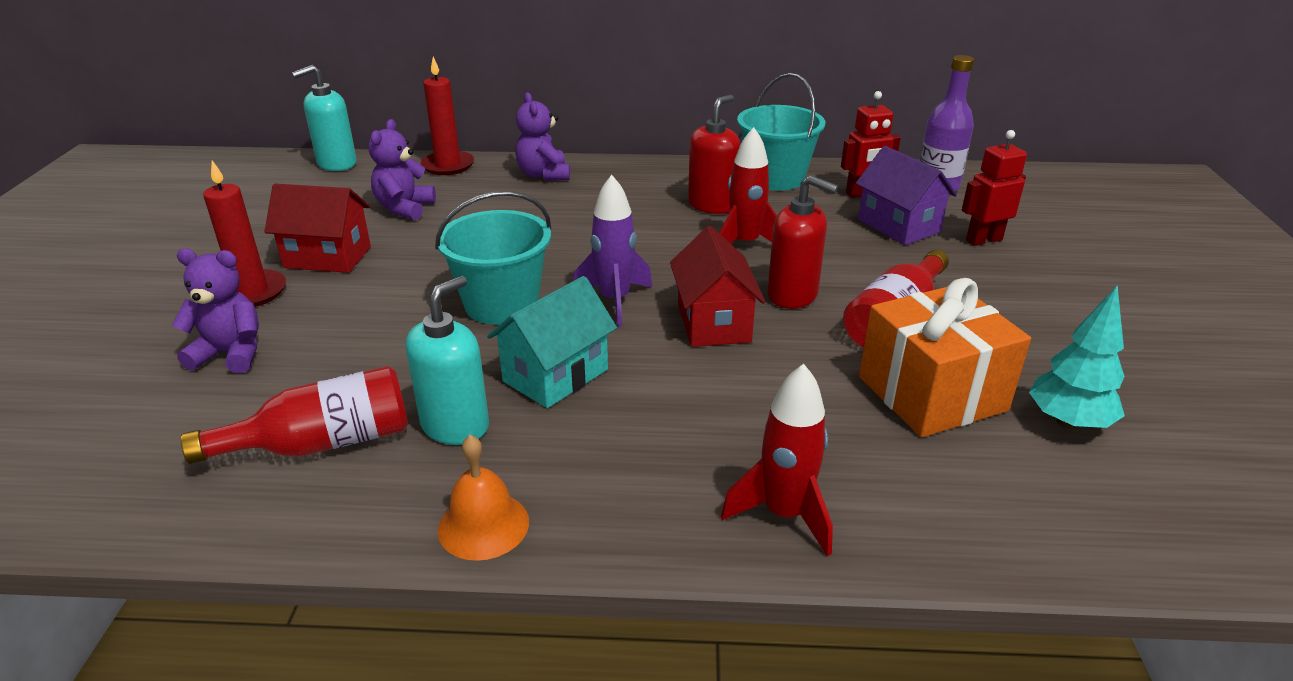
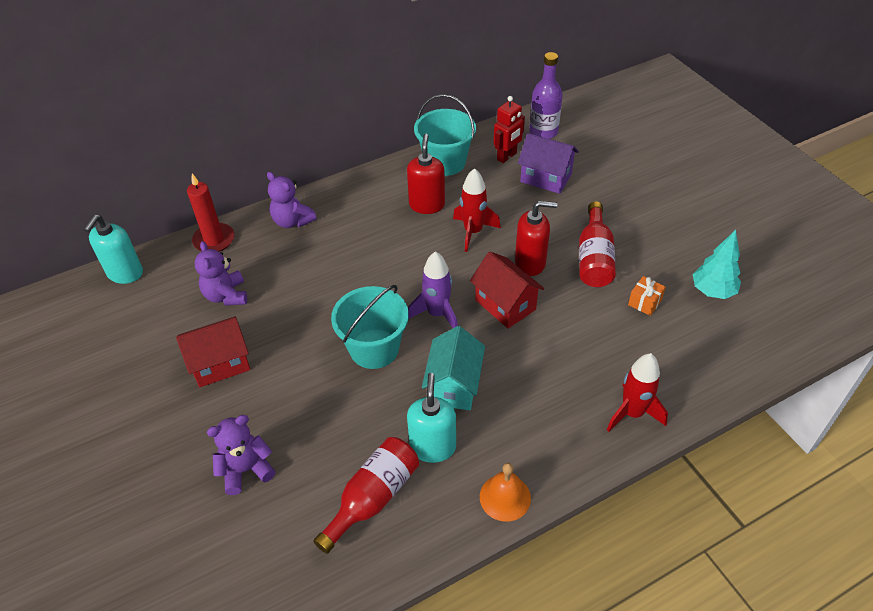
camera: 30 degrees left, 15 degrees up
(252, 292) = (202, 417): red candle -> none
(931, 393) = (644, 302): orange gift -> orange gift, size x0.42
(983, 240) = (597, 171): red robot -> none

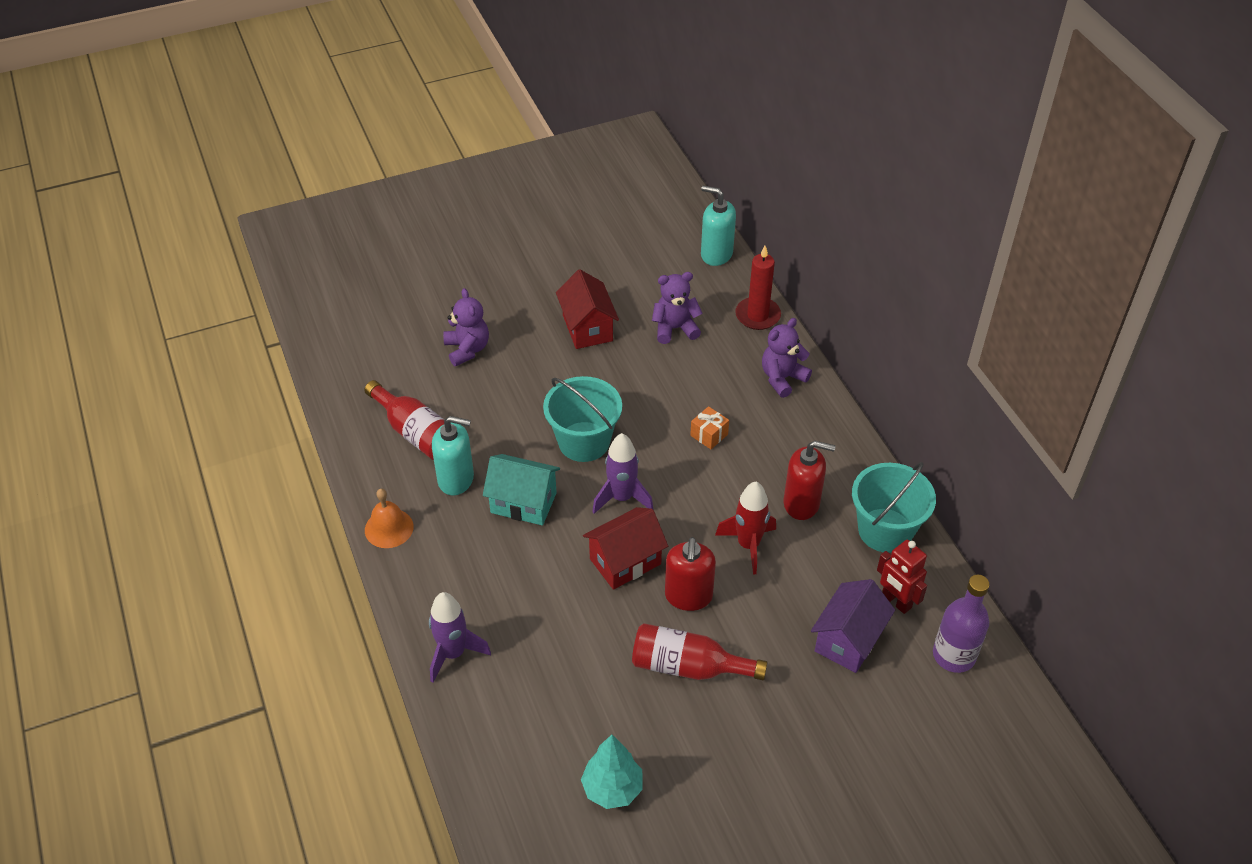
camera: 95 degrees right, 0 degrees up
(632, 413) = (453, 653): red rocket -> purple rocket
(644, 302) = (606, 705): orange gift -> orange gift (709, 435)

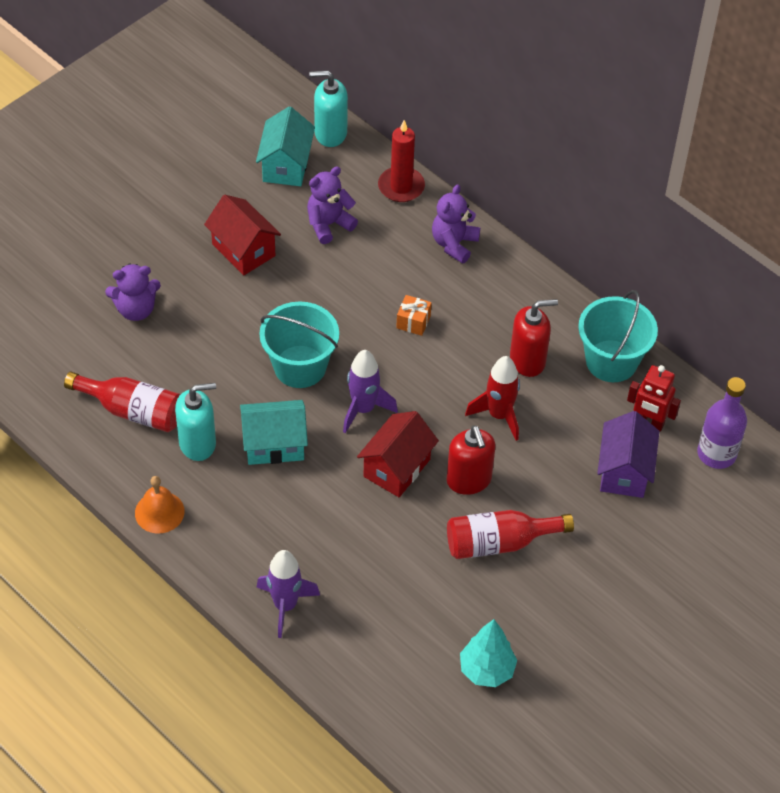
camera: 25 degrees left, 5 degrees up
(467, 349) = (136, 309): purple teddy bear -> purple teddy bear turned 120 degrees clockwise
(663, 269) = (286, 165): none -> turquoise house

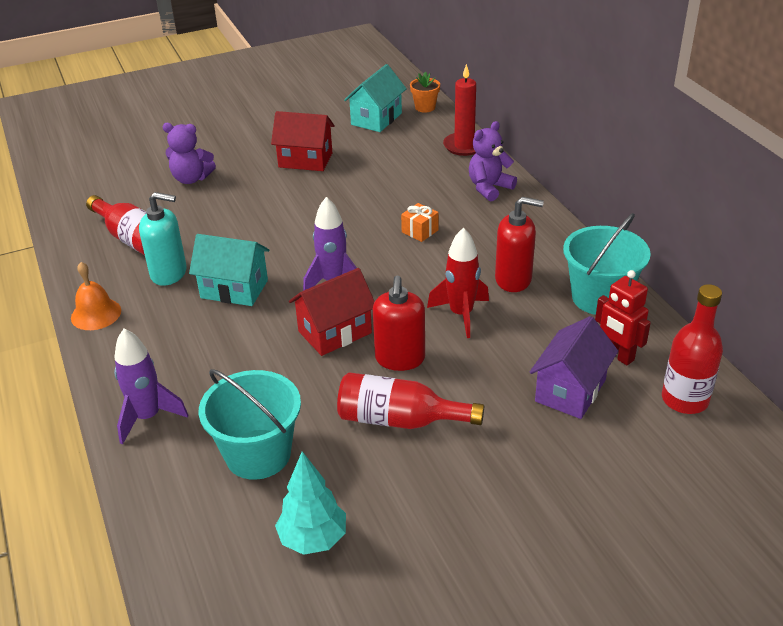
camera: 25 degrees right, 15 degrees down
(243, 250) = (305, 160): red house -> red house turned 60 degrees counterclockwise
(300, 366) = (297, 240): turquoise bucket -> turquoise bucket (258, 454)
(328, 224) = (387, 157): purple teddy bear -> none
(330, 133) = (425, 107): turquoise soap dispenser -> orange flower pot
(716, 453) = (684, 400): purple bottle -> red bottle

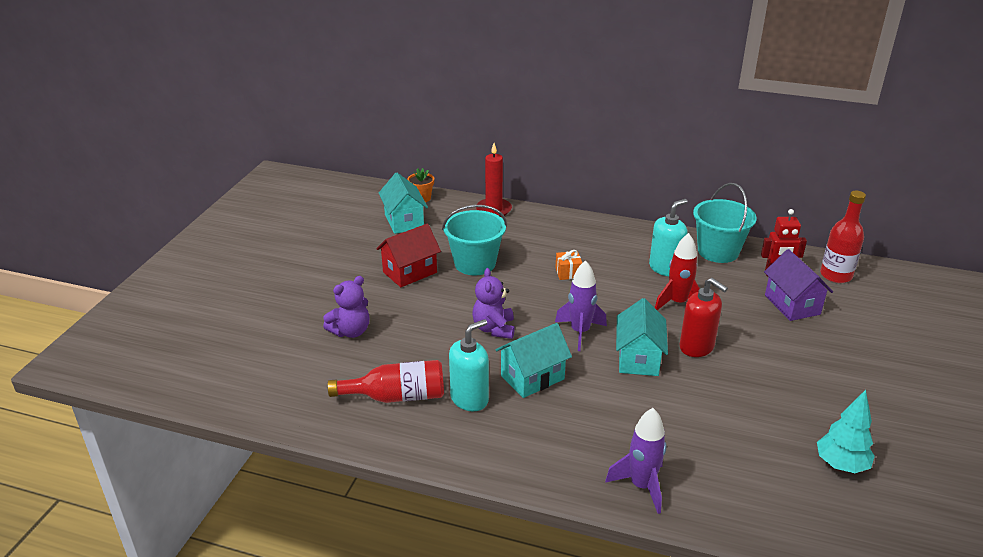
camera: 50 degrees left, 5 degrees down
(96, 314) = (475, 459): orange bell -> none
(258, 454) = (735, 451): turquoise bucket -> turquoise bucket (475, 263)
(335, 332) = (638, 358): red house -> turquoise house
(400, 420) = (758, 376): red bottle -> none
(489, 188) = (556, 226): purple teddy bear -> purple teddy bear (494, 329)
(513, 279) = (665, 268): red soap dispenser -> turquoise soap dispenser

